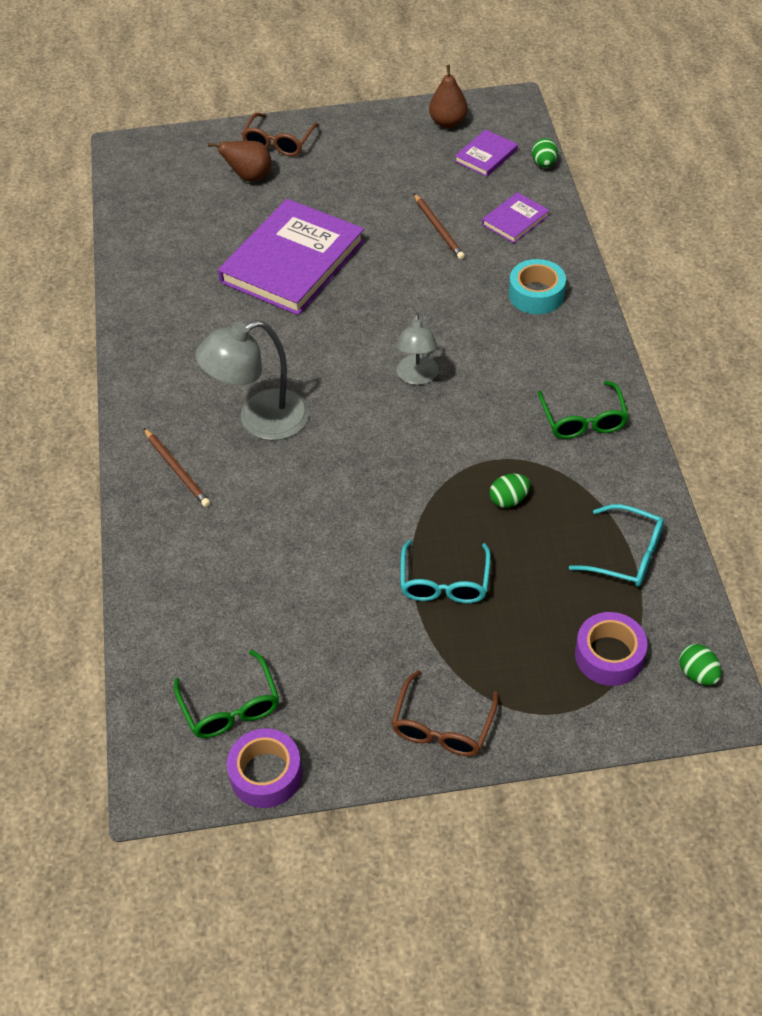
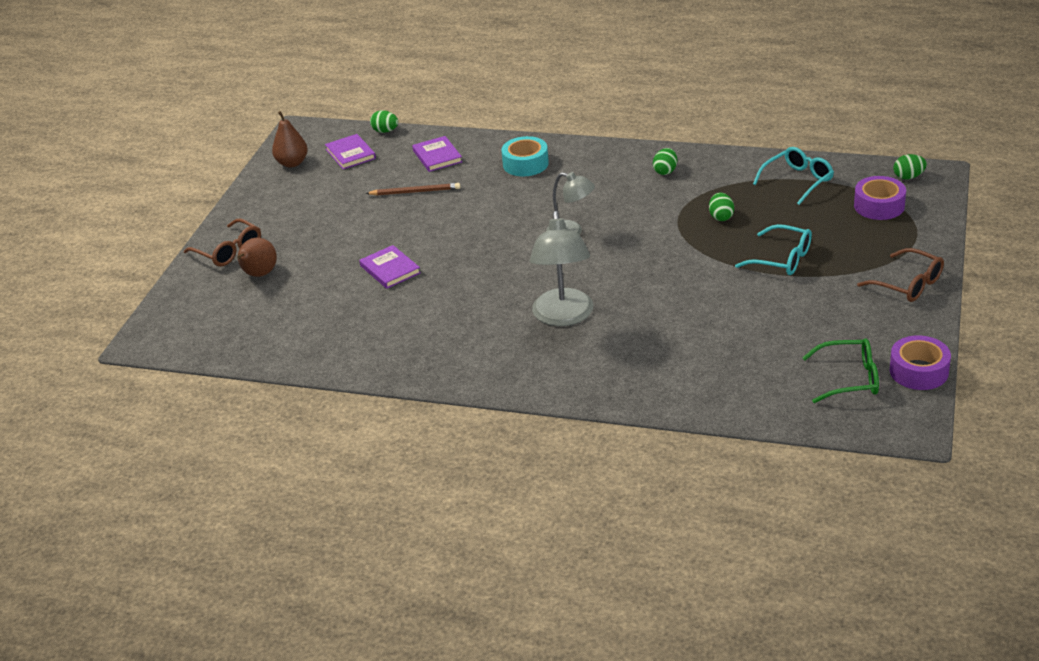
camera: 65 degrees left, 15 degrees down
(177, 469) = (589, 370): brown pencil -> none
(292, 261) = (390, 269): purple book -> purple book, size x0.46
(583, 420) = (665, 171): green glasses -> green egg

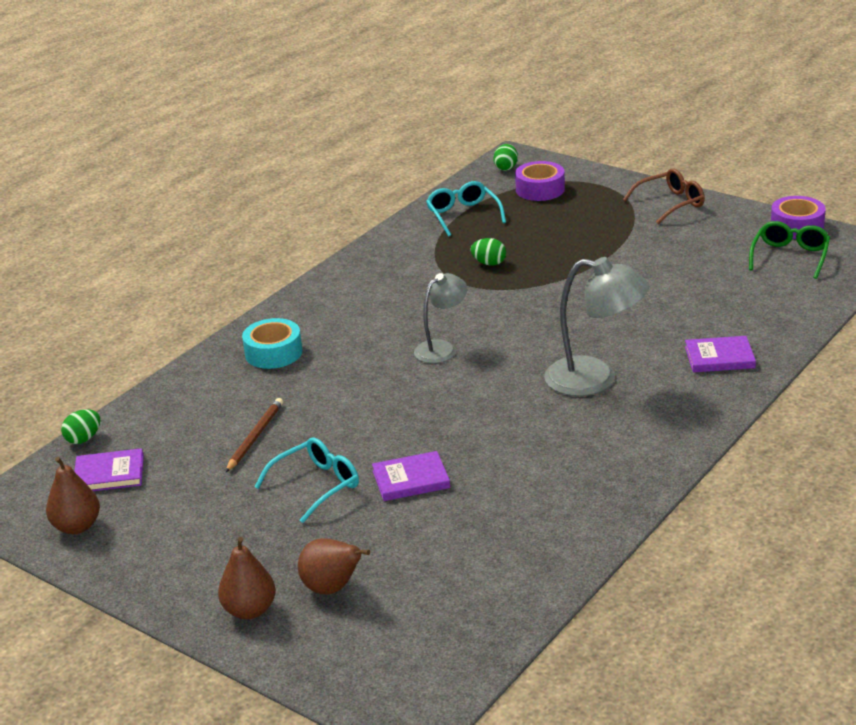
camera: 70 degrees left, 5 degrees down
(229, 251) = (249, 610): brown glasses -> brown pear
(437, 156) = (190, 409): purple book -> purple book (719, 357)
(665, 171) = (376, 275): green egg -> none
(782, 259) = (587, 249): turquoise glasses -> turquoise glasses (316, 485)

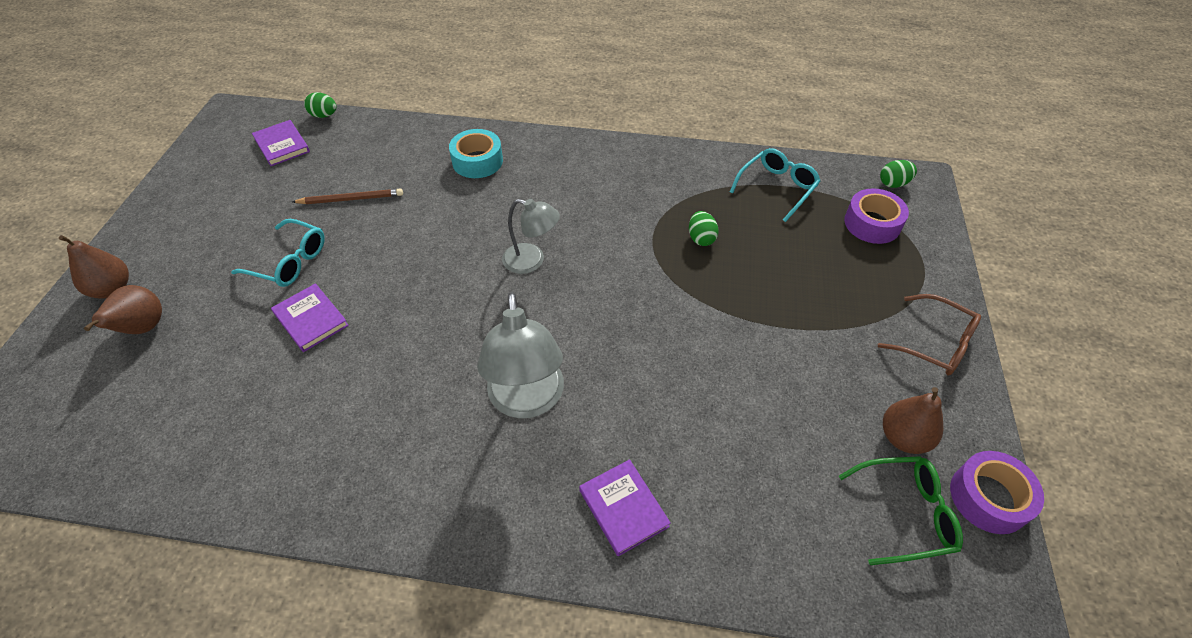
camera: 60 degrees right, 20 degrees up
(77, 526) = (213, 157): brown pear -> brown pear (903, 437)

